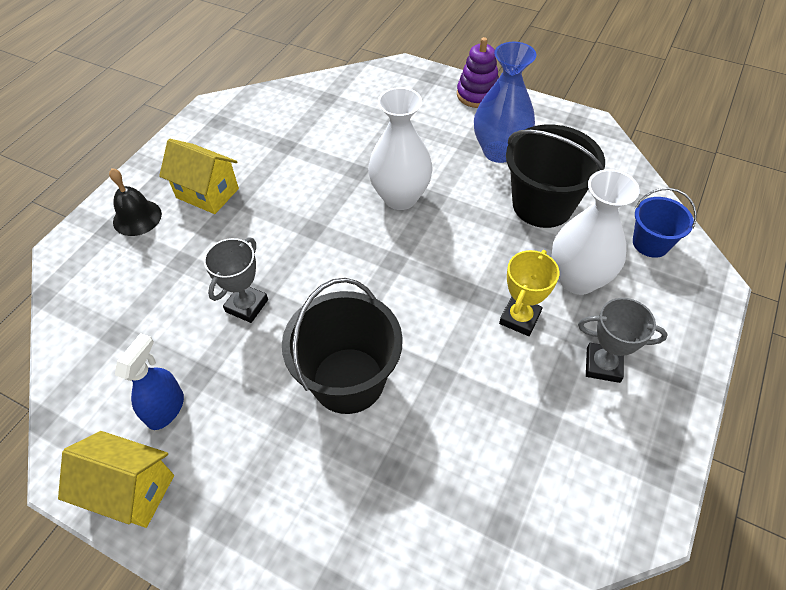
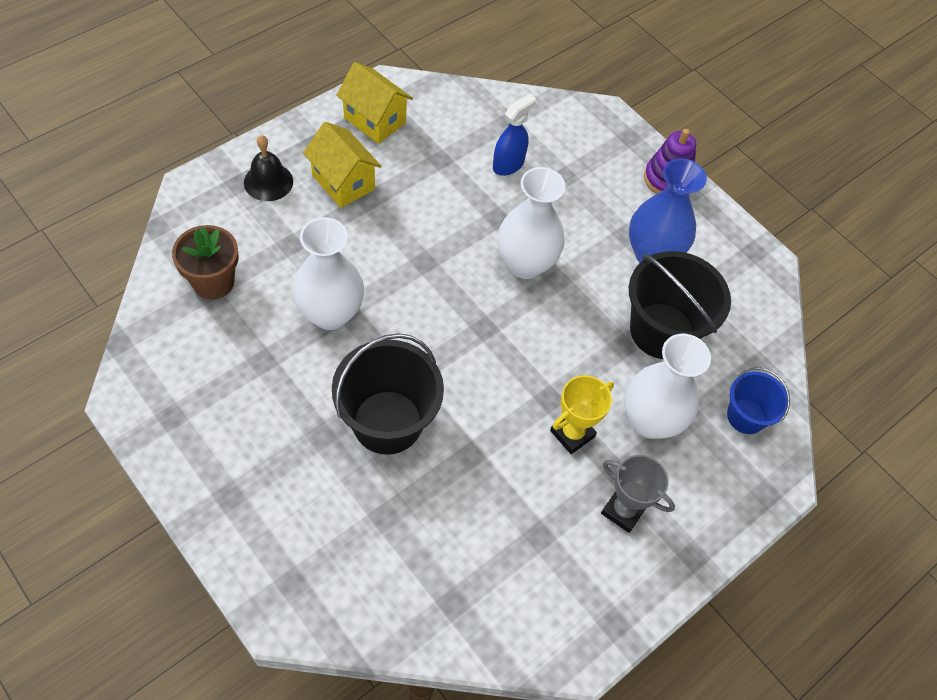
camera: 15 degrees right, 5 degrees up
(119, 323) = (213, 282): none -> brown flower pot
(131, 490) = (169, 436): yellow house -> yellow house (374, 120)
(166, 409) = (223, 378): blue spray bottle -> blue spray bottle (508, 164)
(247, 306) = (330, 313): grey trophy -> white vase

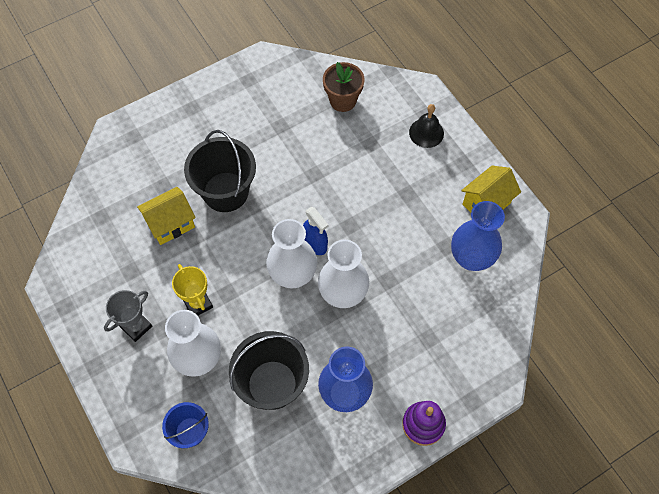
camera: 105 degrees right, 5 degrees up
(330, 313) = (311, 164): white vase -> white vase (293, 275)
(343, 182) = (425, 179): yellow house -> yellow house (171, 224)
(453, 136) = (471, 258): none -> blue vase
(508, 164) = (441, 296): blue spray bottle -> blue spray bottle (315, 244)

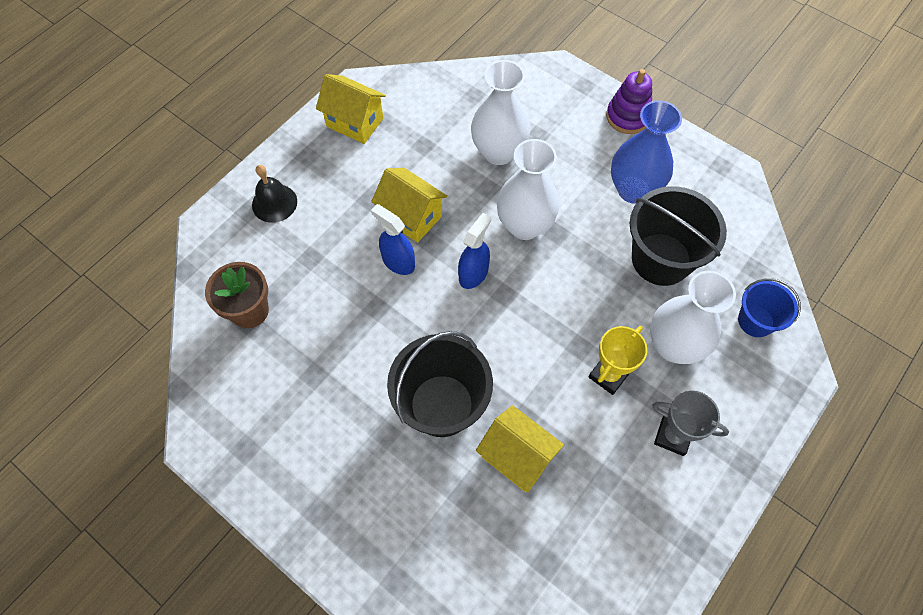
camera: 110 degrees left, 0 degrees up
(293, 275) = (524, 284): white vase -> white vase (498, 152)
(345, 197) = (398, 262): none -> blue spray bottle
(381, 217) = (411, 217): none -> yellow house
(471, 258) = (429, 120): blue vase -> none

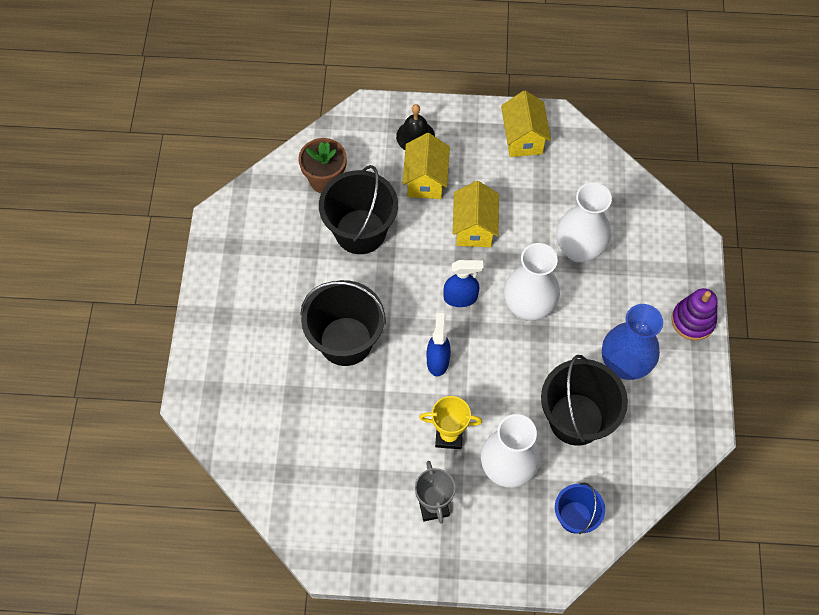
camera: 55 degrees right, 0 degrees up
(333, 315) = (360, 231): none -> black bucket
(398, 262) = (431, 243): blue spray bottle -> blue spray bottle (438, 360)
(517, 457) = (343, 411): yellow house -> yellow house (426, 180)

